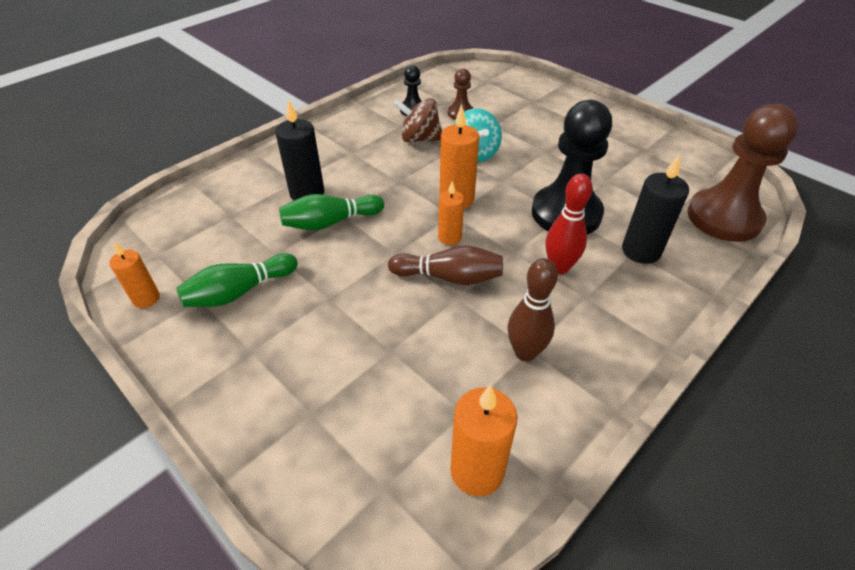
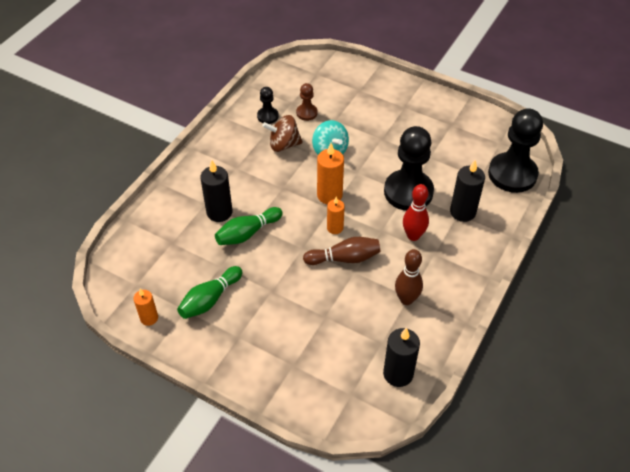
camera: 15 degrees left, 5 degrees up
(477, 471) = (398, 374): orange candle -> black candle
(723, 218) = (512, 174): brown pawn -> black pawn

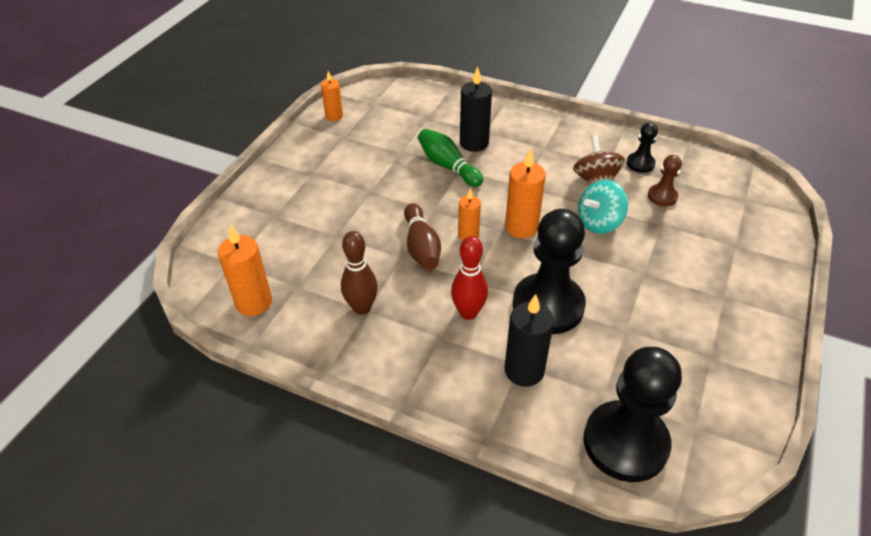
camera: 85 degrees right, 5 degrees down
(210, 299) = (357, 150): green bowling pin -> none
(398, 374) = (254, 302): black candle -> orange candle

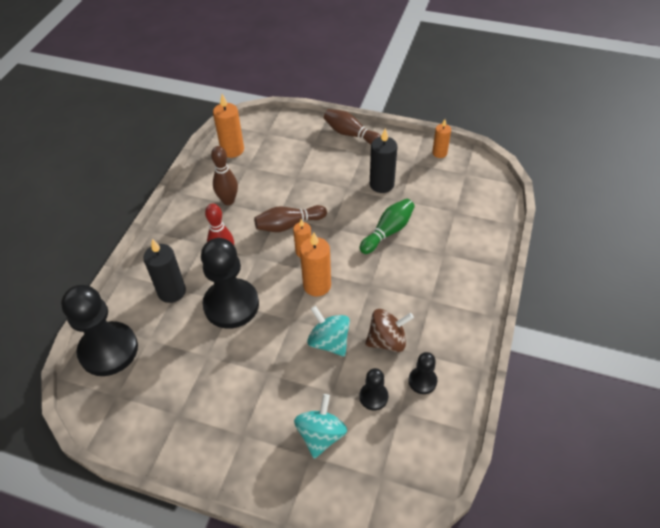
camera: 85 degrees right, 5 degrees up
(272, 181) = (351, 134): none -> brown bowling pin
(474, 143) = (424, 247): black candle -> black candle (381, 184)
(662, 196) = (373, 397): brown pawn -> black pawn
(711, 236) = (321, 435): none -> turquoise spinning top

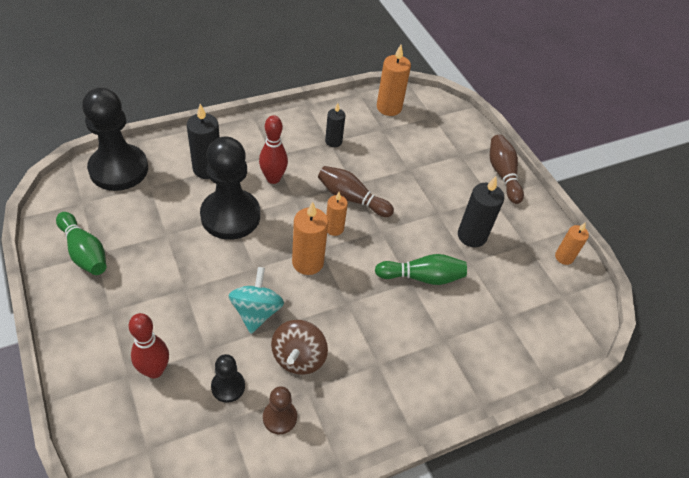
camera: 40 degrees right, 0 degrees up
(168, 421) = (84, 252): none -> green bowling pin
(228, 201) = (333, 141): brown bowling pin -> black candle
(321, 435) = (154, 370): turquoise spinning top -> red bowling pin
(387, 341) = (298, 357): brown spinning top -> brown spinning top turned 75 degrees clockwise
(422, 381) = (280, 417): black pawn -> brown pawn

